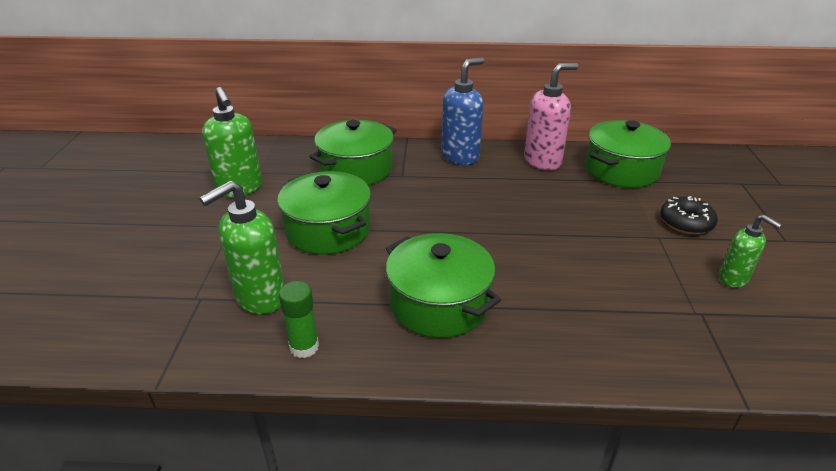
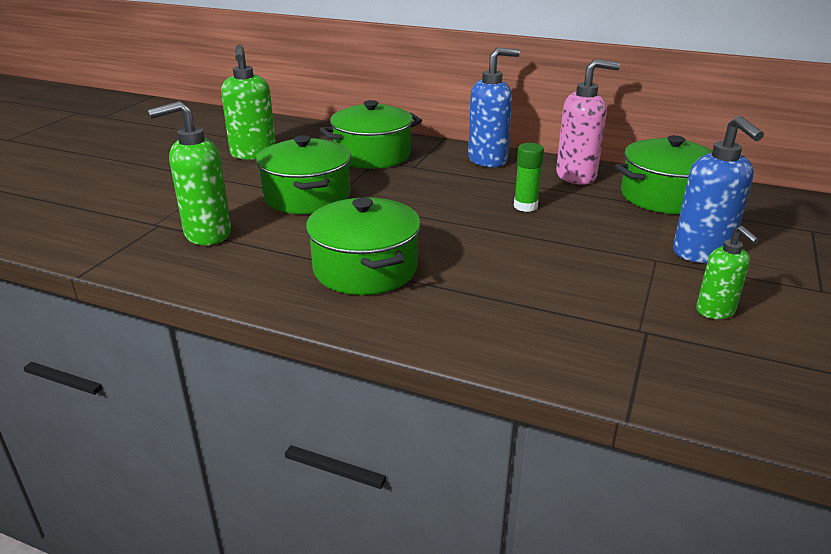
camera: 20 degrees right, 5 degrees down
(304, 347) = (216, 275): green glue stick -> green glue stick (525, 206)
(686, 223) = (702, 253): black donut -> blue soap dispenser

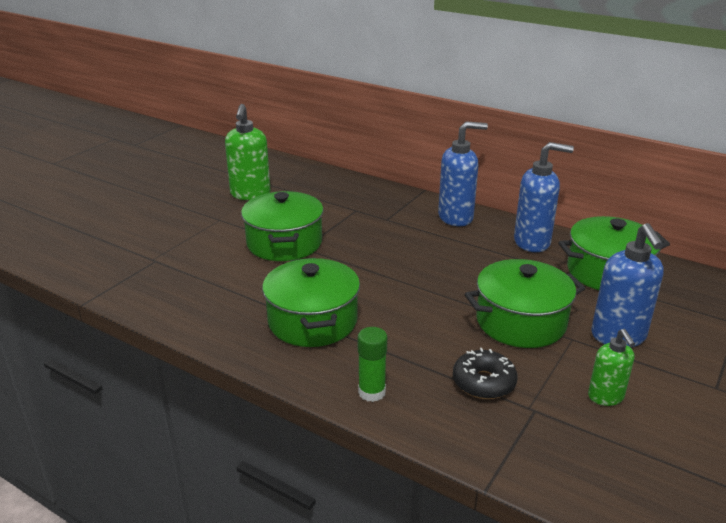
camera: 10 degrees right, 0 degrees up
(207, 234) = (192, 273): green soap dispenser -> none
(372, 155) = (353, 204): green pot -> green pot (521, 322)
(525, 206) = (473, 271): green glue stick -> green glue stick (372, 392)
(576, 176) = (532, 242): pink soap dispenser -> blue soap dispenser
(580, 310) = (483, 382): none -> black donut

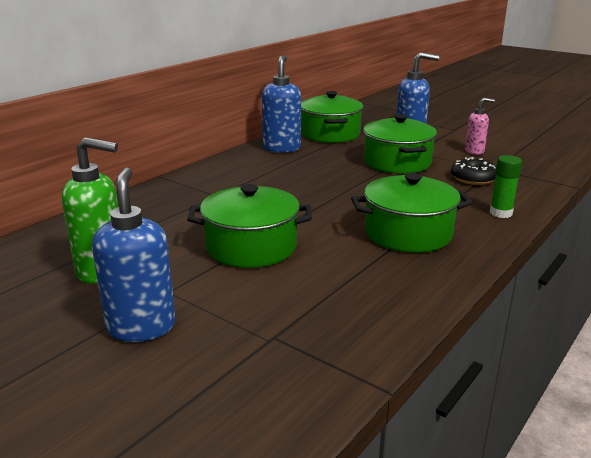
camera: 85 degrees left, 5 degrees down
(456, 217) = (227, 168): blue soap dispenser -> blue soap dispenser (141, 327)
(606, 397) = (474, 151): green soap dispenser -> pink soap dispenser

